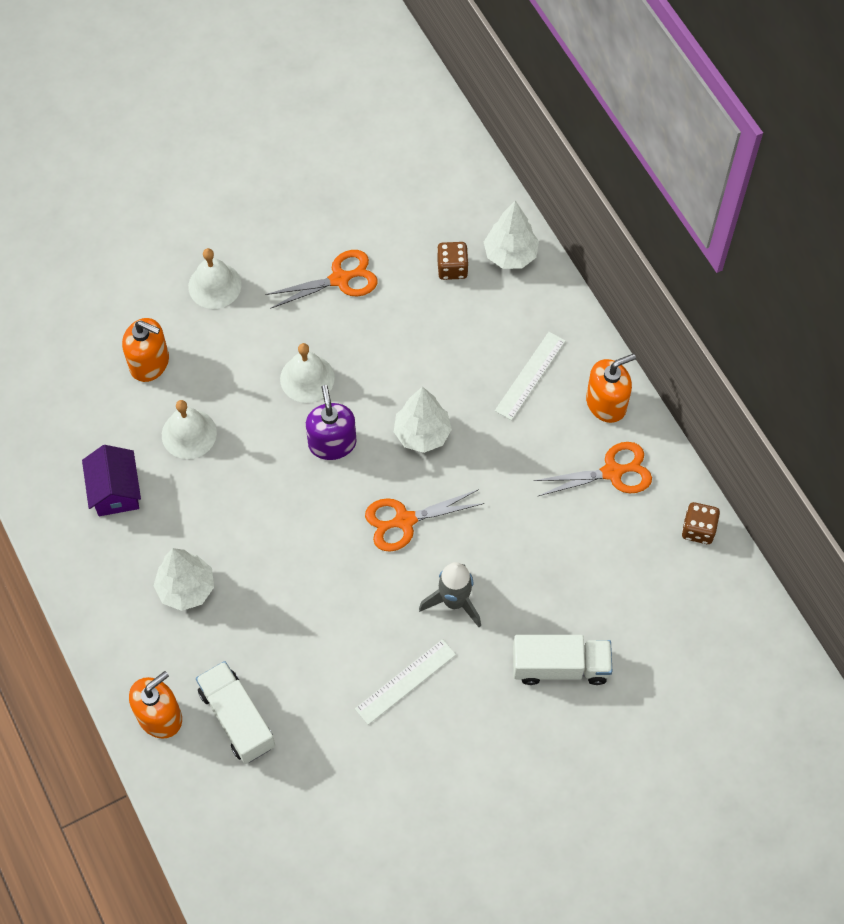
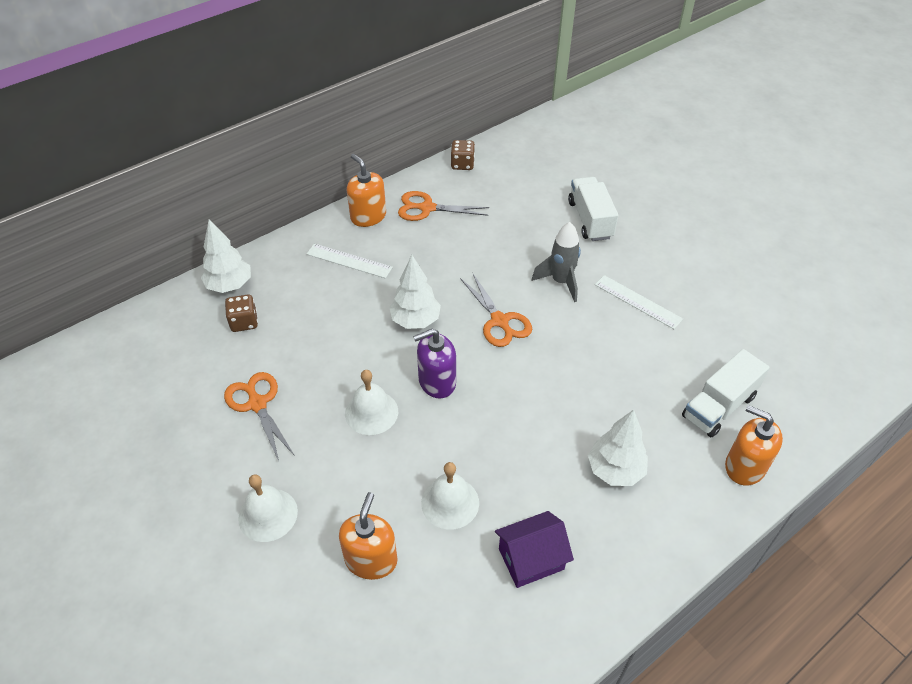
camera: 100 degrees left, 15 degrees down
(612, 472) = (427, 208): orange scissors -> orange scissors turned 60 degrees counterclockwise

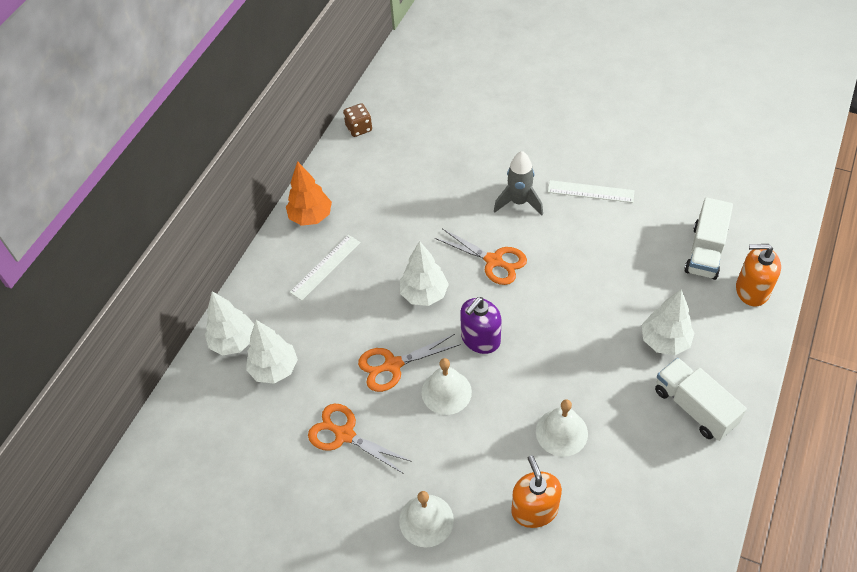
camera: 25 degrees left, 5 degrees up
(244, 322) = (274, 369): brown dice -> white tree
(349, 261) = (325, 267): white ruler -> white ruler turned 45 degrees counterclockwise
(368, 216) = (311, 217): orange soap dispenser -> orange tree
(427, 208) = (358, 185): orange scissors -> orange scissors (392, 365)
(531, 559) = (651, 442): purple house -> none
(590, 220) = (504, 134): white truck -> white truck (694, 407)

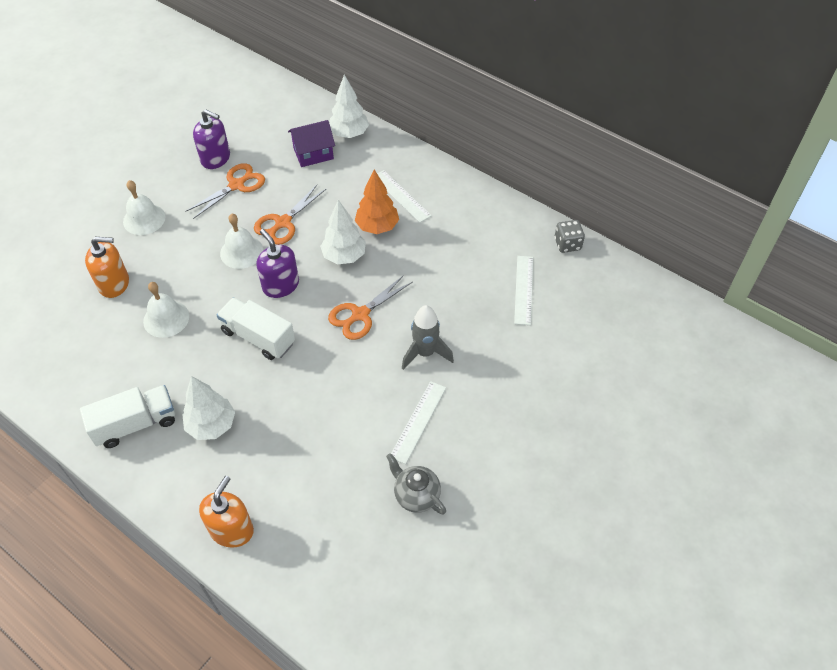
camera: 100 degrees right, 0 degrees up
(274, 369) = (313, 154): white tree -> purple house
(302, 476) = (215, 158): none -> purple soap dispenser
(311, 217) = (462, 194): orange tree -> orange tree (377, 227)
(359, 128) = (567, 244): brown dice -> grey dice
(392, 365) = (283, 223): orange scissors -> orange scissors turned 135 degrees counterclockwise
(423, 149) = (523, 289): none -> white ruler
(658, 178) = (416, 495): none -> grey teapot
(705, 251) = (298, 504): white truck -> white truck (258, 337)

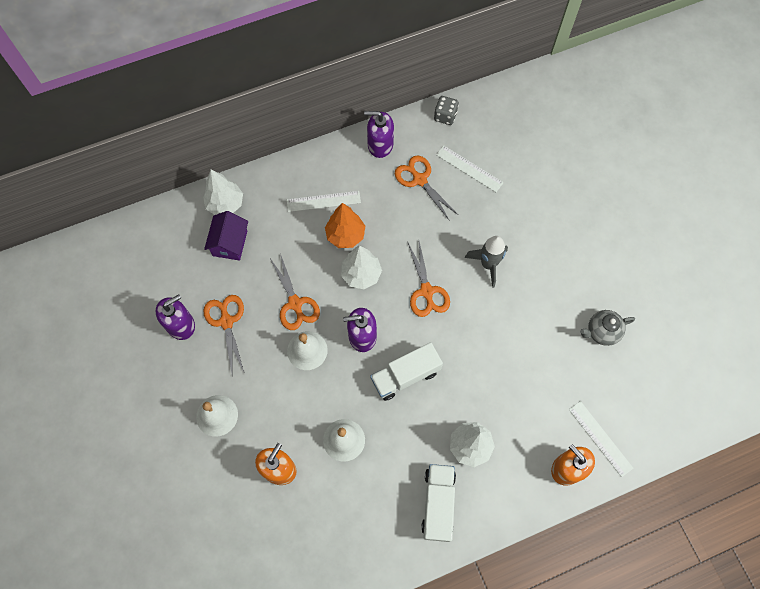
camera: 60 degrees left, 15 degrees up
(418, 421) = (544, 300): white ruler -> white ruler (600, 438)
(479, 255) = (419, 179): none -> orange scissors
(493, 209) = (380, 144): none -> purple soap dispenser

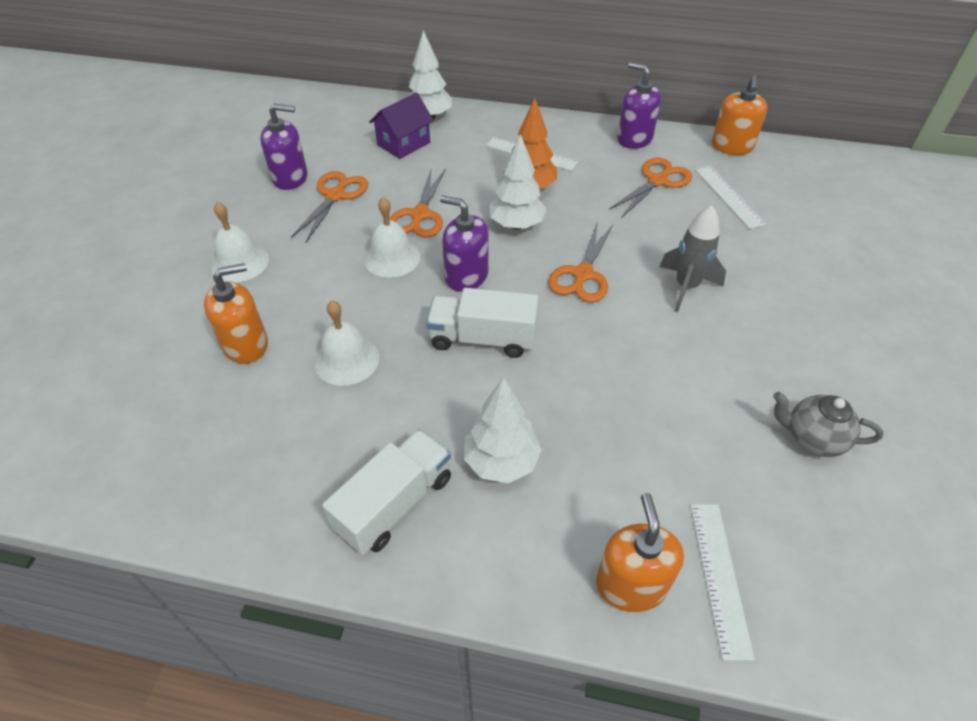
camera: 35 degrees right, 20 degrees down
(419, 179) = (657, 181): orange scissors -> orange scissors turned 45 degrees clockwise
(445, 116) = (732, 146): grey dice -> orange soap dispenser

